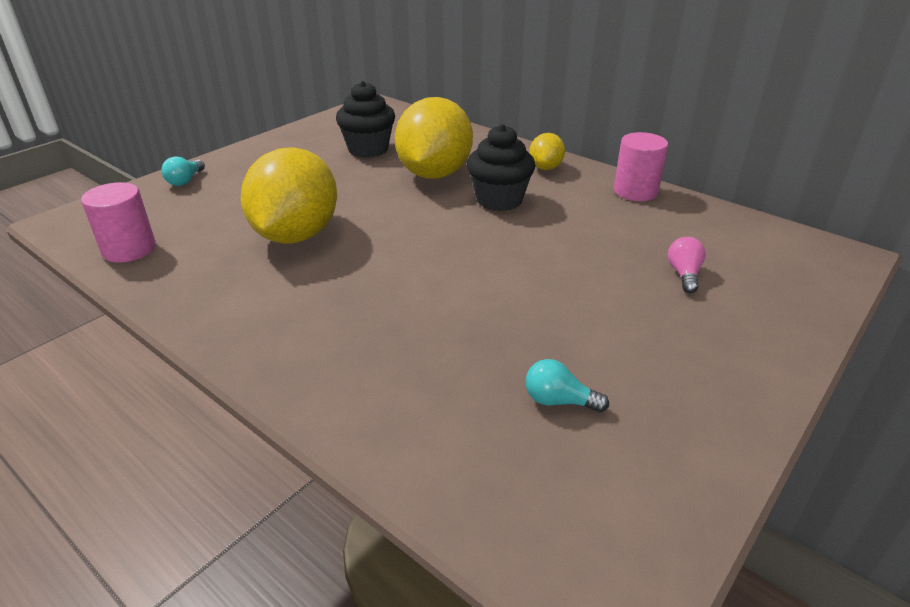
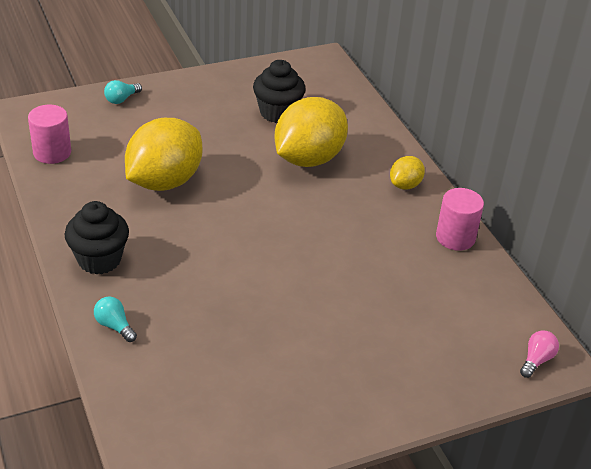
camera: 25 degrees right, 5 degrees up
(499, 200) = (335, 204): black cupcake -> black cupcake (99, 259)
(559, 401) = (230, 373): turquoise light bulb -> turquoise light bulb (114, 326)
(684, 274) = (408, 324): pink light bulb -> pink light bulb (536, 360)

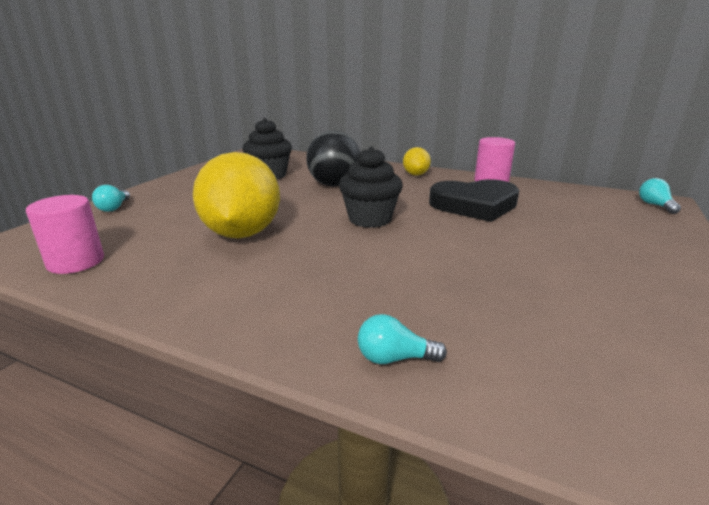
camera: 40 degrees left, 15 degrees down
(99, 259) = (270, 312): black cupcake -> black cupcake (370, 219)
(308, 159) = (334, 185): yellow lemon -> black ball
(374, 256) = (474, 205): none -> black heart
(536, 360) = (655, 205): pink light bulb -> turquoise light bulb

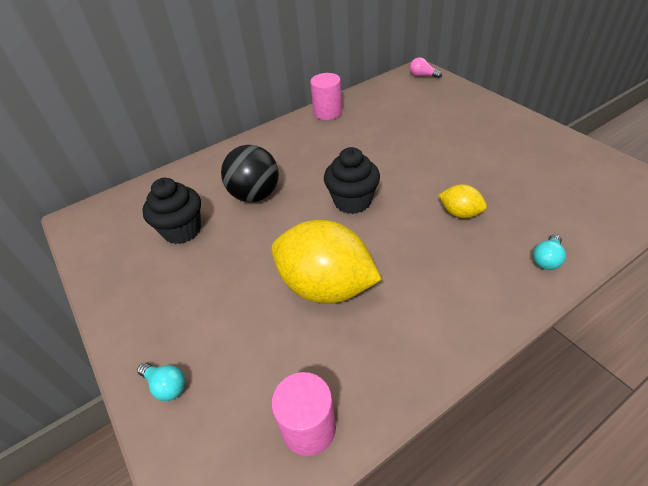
camera: 55 degrees left, 20 degrees up
(415, 174) = (275, 140): yellow lemon -> yellow lemon (460, 213)
(474, 205) = (366, 141): black heart -> none
(655, 205) = (422, 76): turquoise light bulb -> pink light bulb

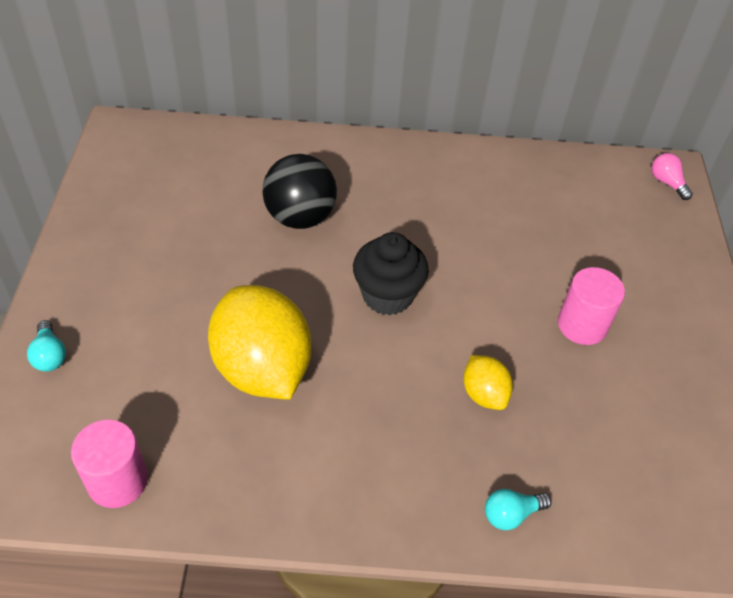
camera: 30 degrees right, 5 degrees up
(182, 230) = (196, 209): black cupcake -> none
(327, 112) = (486, 161): pink cylinder -> pink cylinder (582, 325)

